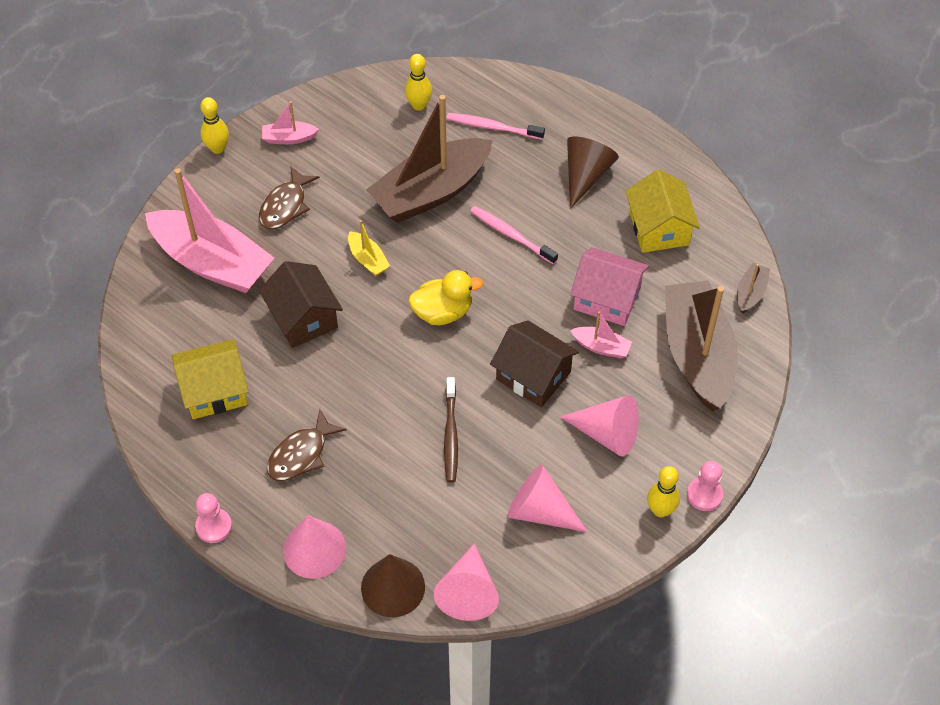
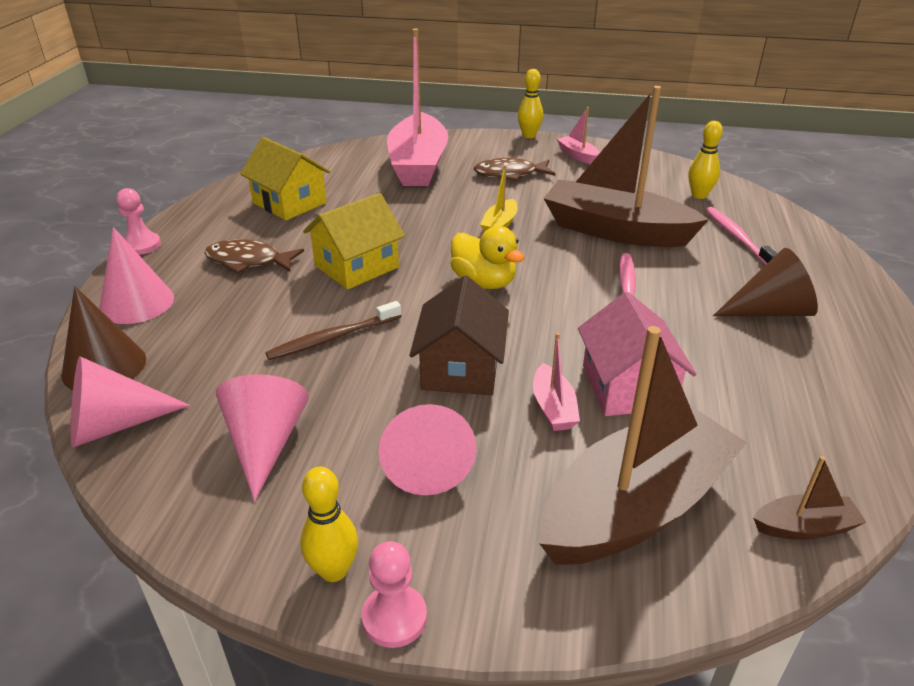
camera: 60 degrees right, 20 degrees down
(303, 318) = (402, 216): brown house -> none
(659, 228) = (781, 392): yellow house -> yellow house (357, 266)

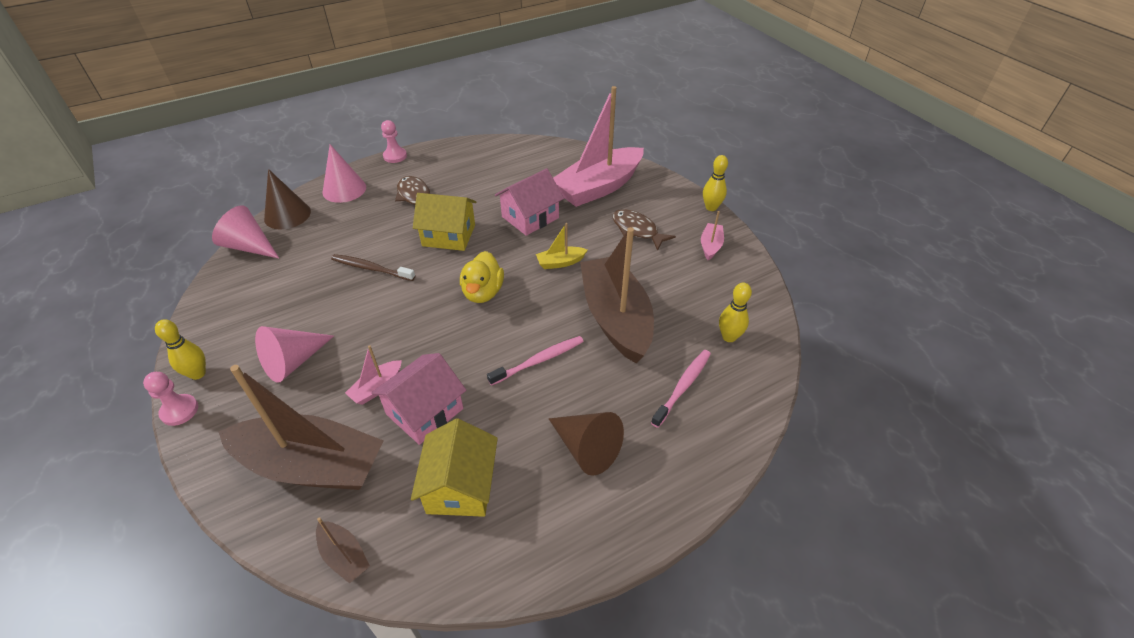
camera: 50 degrees right, 10 degrees up
(265, 443) = (269, 299): pink cone -> none
(289, 203) = (491, 171): yellow house -> yellow house (460, 486)
(405, 213) = (530, 217): none -> pink house
(460, 368) = (384, 331): brown house -> none

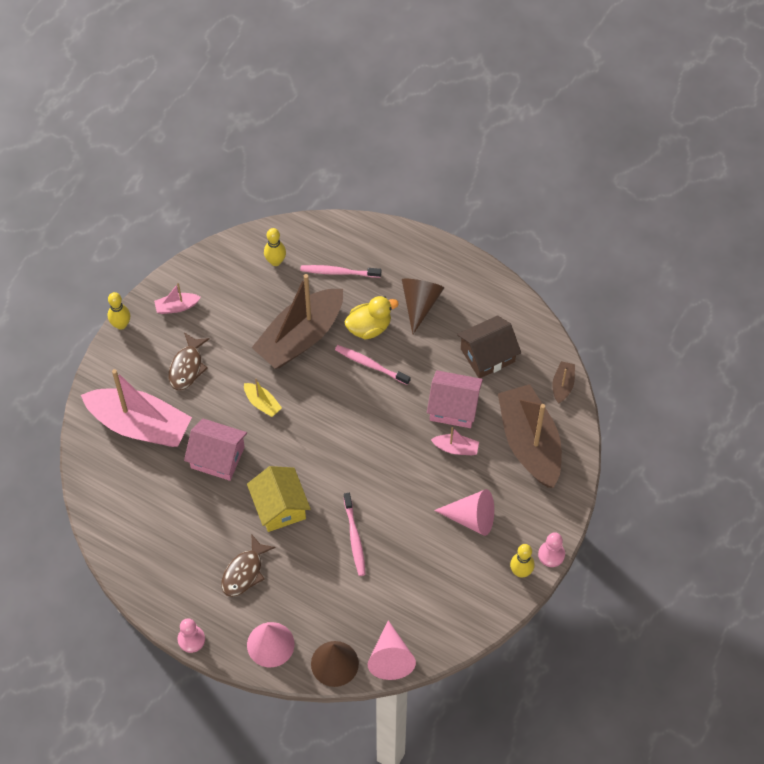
camera: 120 degrees left, 15 degrees up
(371, 268) = (354, 538): brown toothbrush -> pink toothbrush
(460, 486) = (487, 355): yellow house -> brown house
(483, 292) = (329, 439): yellow duck -> yellow duck (369, 327)

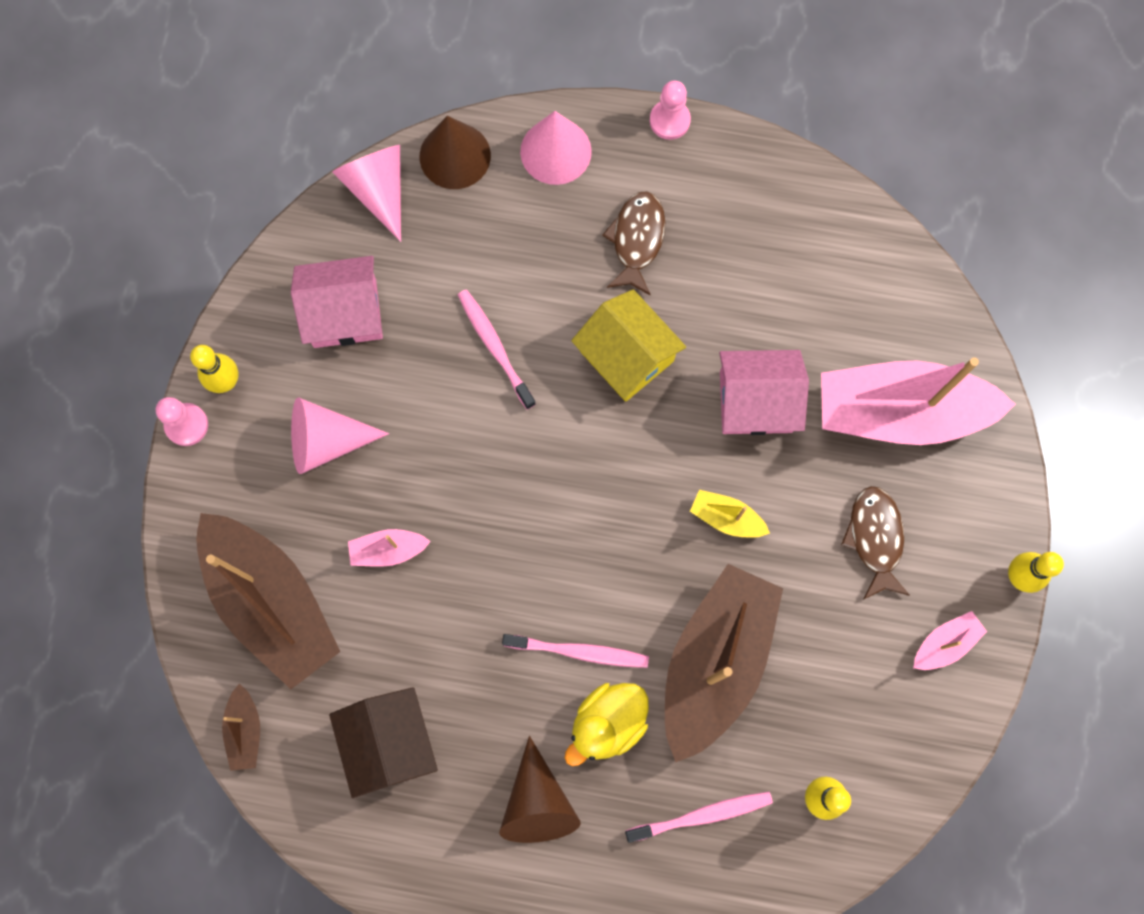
camera: 160 degrees right, 15 degrees up
(454, 407) = (415, 622): pink house -> pink house (345, 313)
(487, 355) = (389, 742): brown house -> brown house turned 60 degrees counterclockwise

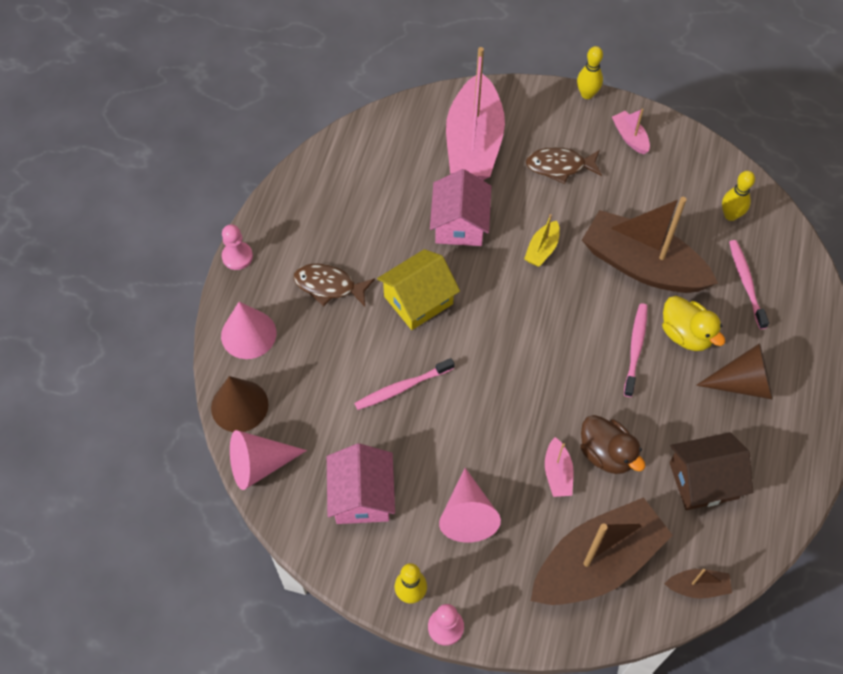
camera: 85 degrees left, 15 degrees down
(419, 613) = (606, 454): none -> brown duck

